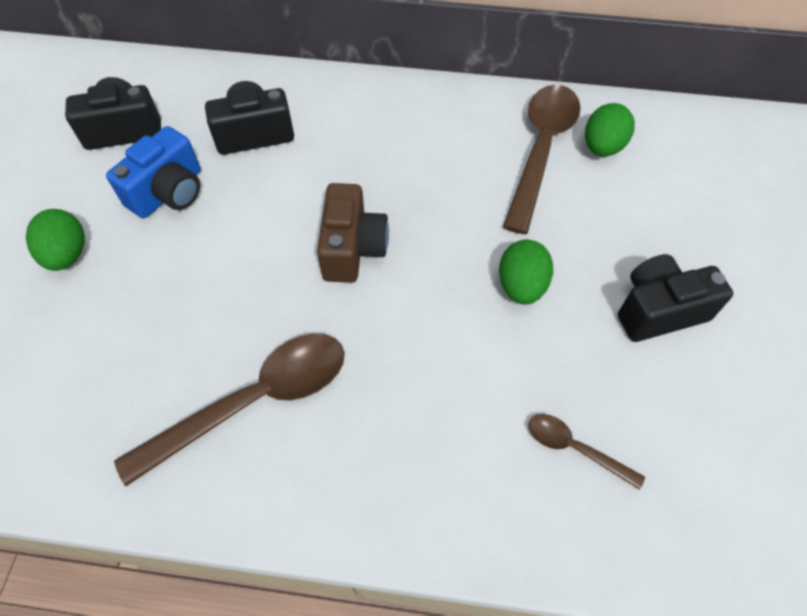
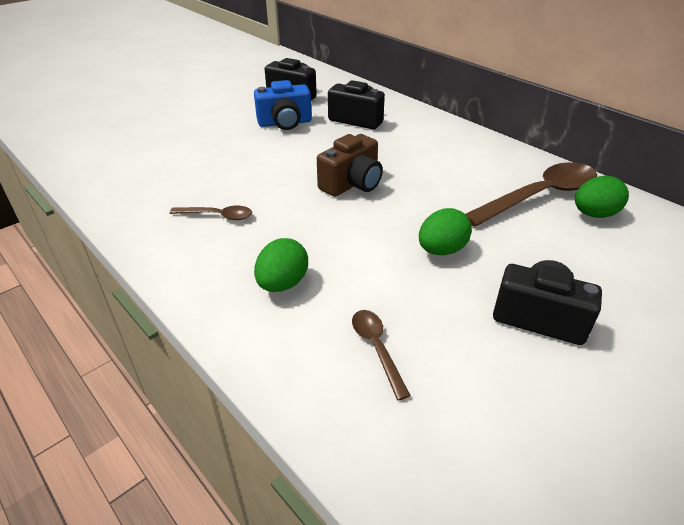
camera: 40 degrees right, 20 degrees down
(67, 254) = (210, 124): green egg -> green egg (282, 284)
(255, 401) = (218, 216): brown spoon -> brown spoon, size x0.49

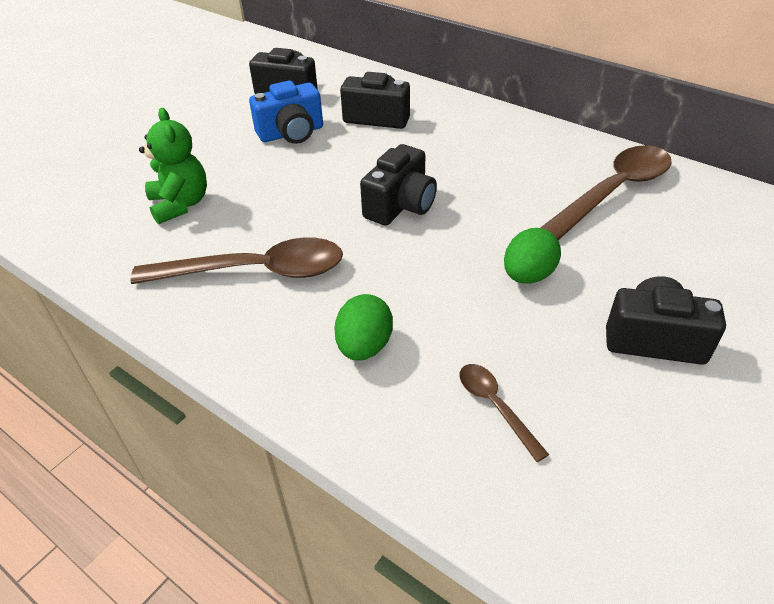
camera: 10 degrees left, 5 degrees up
(180, 162) = (180, 204): none -> green teddy bear
(218, 216) = (256, 271): brown spoon -> brown spoon, size x2.05
(352, 184) = (400, 205): brown camera -> black camera
(594, 214) = (677, 206): green egg -> none

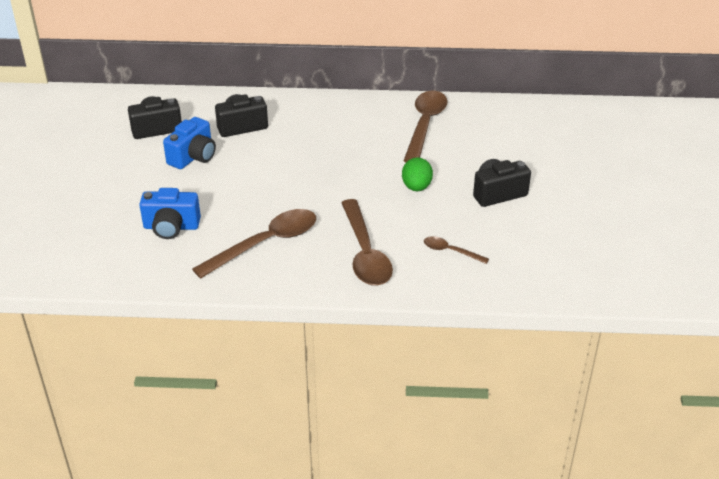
camera: 35 degrees left, 5 degrees down
(180, 204) = (171, 227): green teddy bear -> blue camera
(364, 346) = (365, 253): green egg -> brown spoon
(400, 205) = (313, 176): black camera -> none

